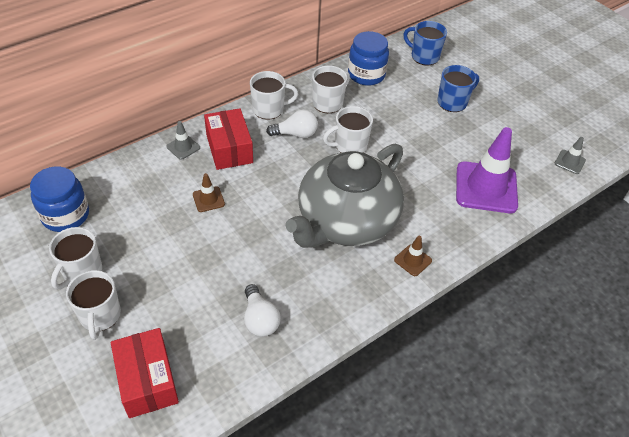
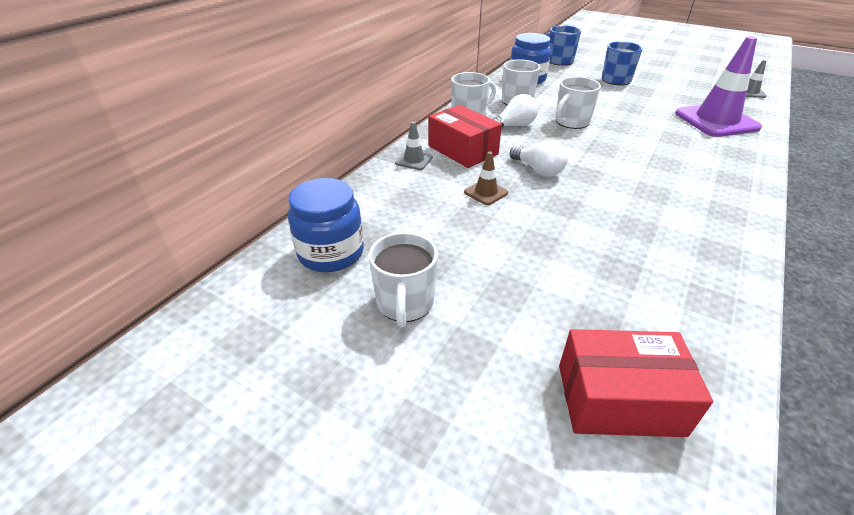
camera: 20 degrees left, 10 degrees down
(100, 316) = (477, 345): white mug -> none
(147, 380) = (619, 399): red box -> red box turned 45 degrees counterclockwise
(260, 319) = (665, 279): white light bulb -> white light bulb (538, 170)
(346, 221) = (638, 172): grey teapot -> none
(412, 260) = (734, 183): brown traffic cone -> none

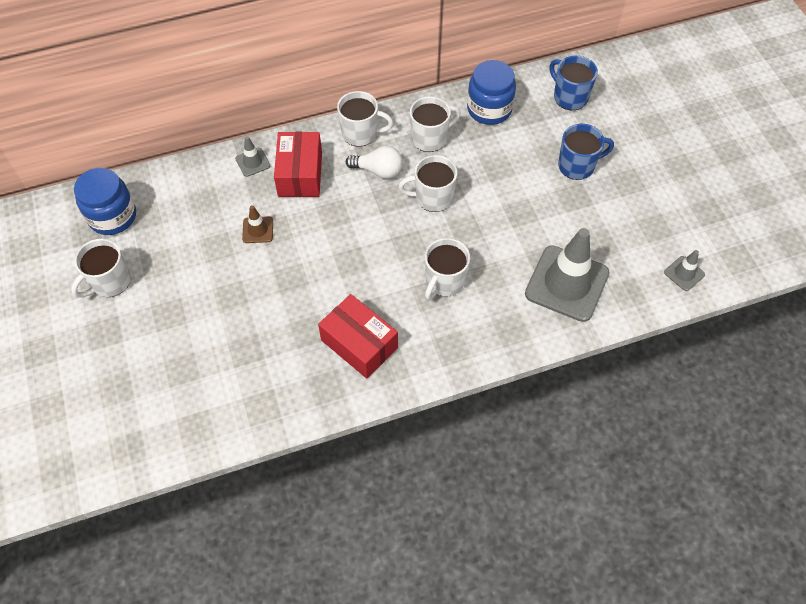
camera: 40 degrees right, 20 degrees up
(538, 170) = (323, 234): white light bulb -> none
(619, 399) = (135, 410): red box -> red box (359, 344)
(659, 153) = (444, 281): none -> white mug
(716, 121) = (567, 283): purple traffic cone -> grey traffic cone

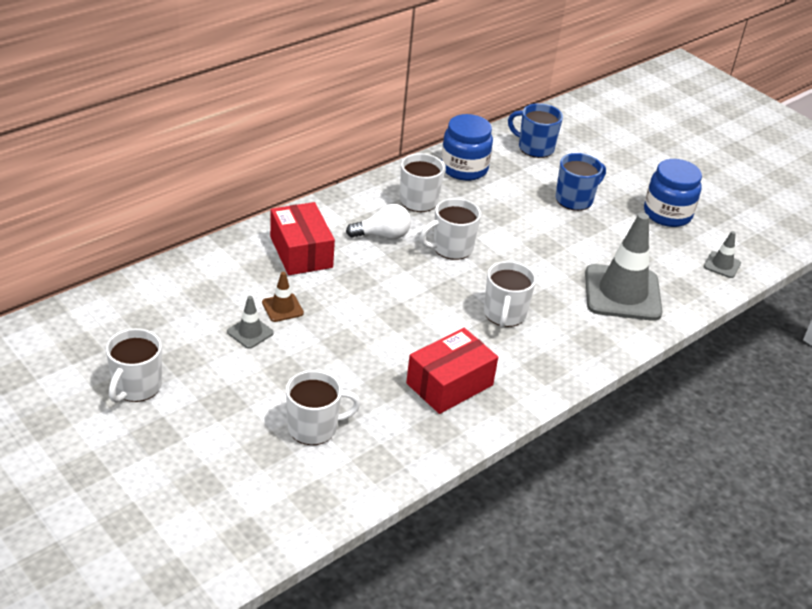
camera: 25 degrees left, 20 degrees down
(112, 216) = (106, 326): blue jar -> blue jar (667, 214)
(253, 162) = (242, 250): grey traffic cone -> grey traffic cone (250, 332)
(359, 344) = (449, 384): red box -> red box turned 60 degrees counterclockwise
(361, 133) = (346, 208): white mug -> white mug (314, 427)

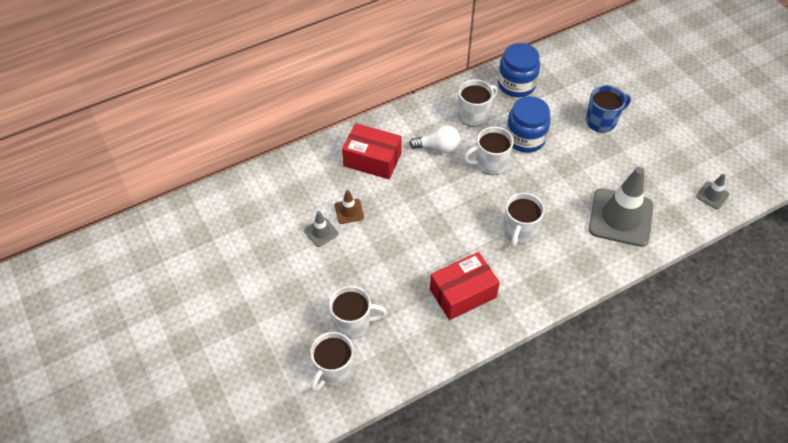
camera: 15 degrees right, 15 degrees up
(136, 387) = (231, 274): white mug -> white mug (333, 370)
(301, 252) = (372, 159): red box -> red box turned 60 degrees counterclockwise
(534, 148) = (579, 66): blue mug -> none
(667, 214) = (677, 140): blue jar -> blue jar (525, 138)

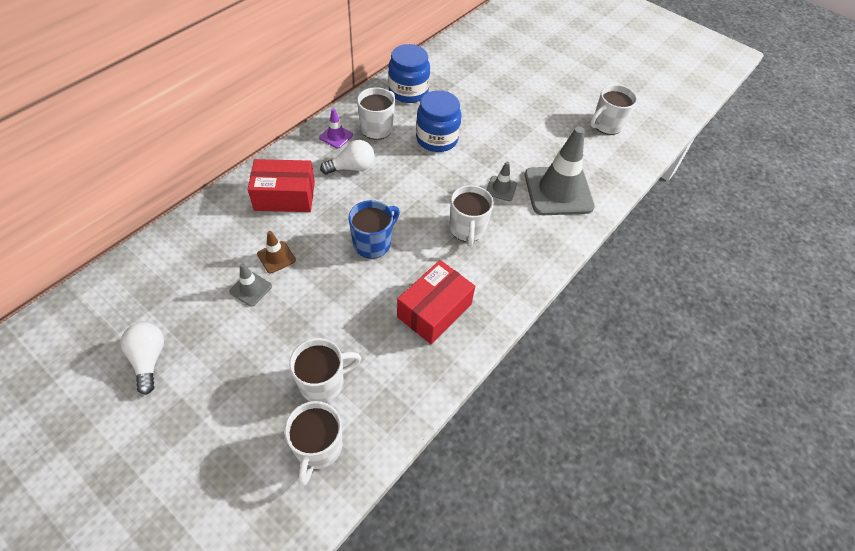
camera: 25 degrees left, 0 degrees up
(231, 266) = (149, 359): none -> white light bulb
(434, 114) = (336, 136): none -> purple traffic cone
(490, 163) = (411, 170): white mug -> white mug (606, 125)
(602, 121) = (502, 107): blue mug -> blue mug (373, 243)
(712, 195) = (629, 150): grey traffic cone -> grey traffic cone (501, 188)

